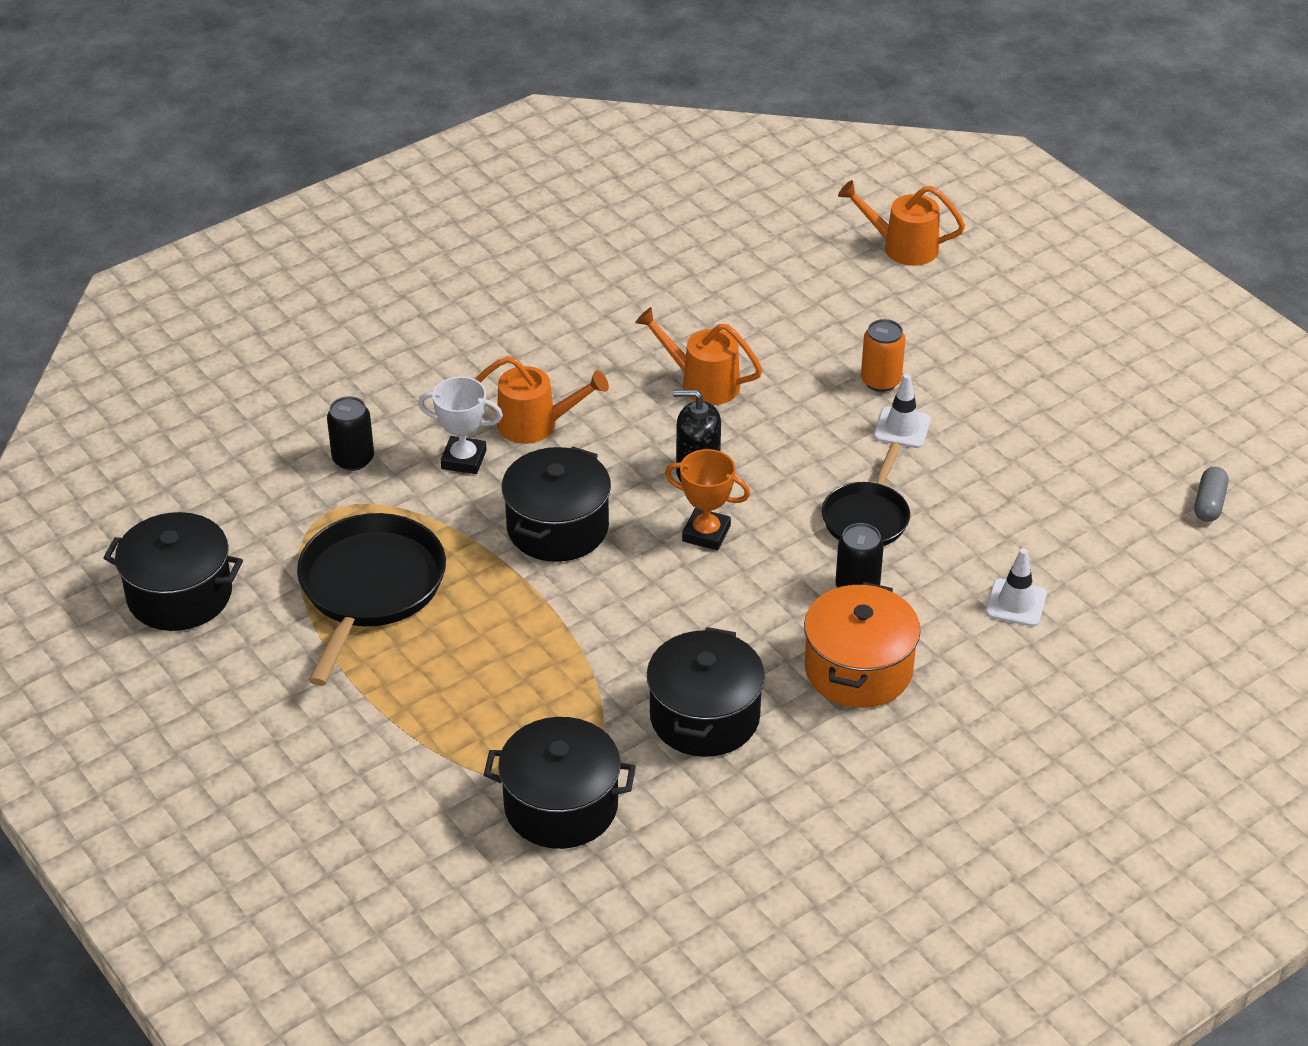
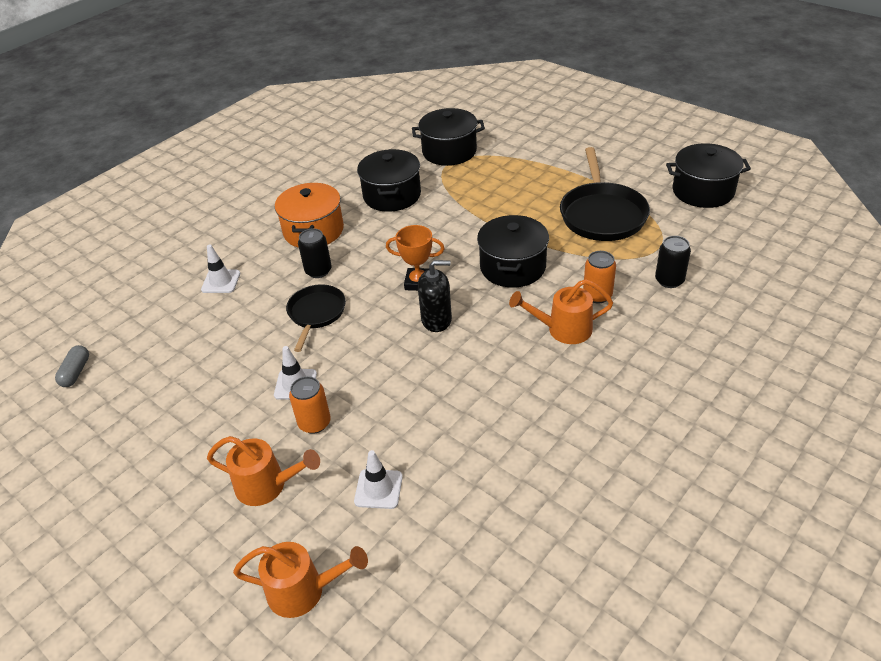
camera: 170 degrees right, 0 degrees up
(464, 459) = (597, 295): white trophy -> orange can
(701, 383) = (456, 390): orange watering can -> orange watering can (268, 486)
(816, 307) = (378, 489): none -> white traffic cone

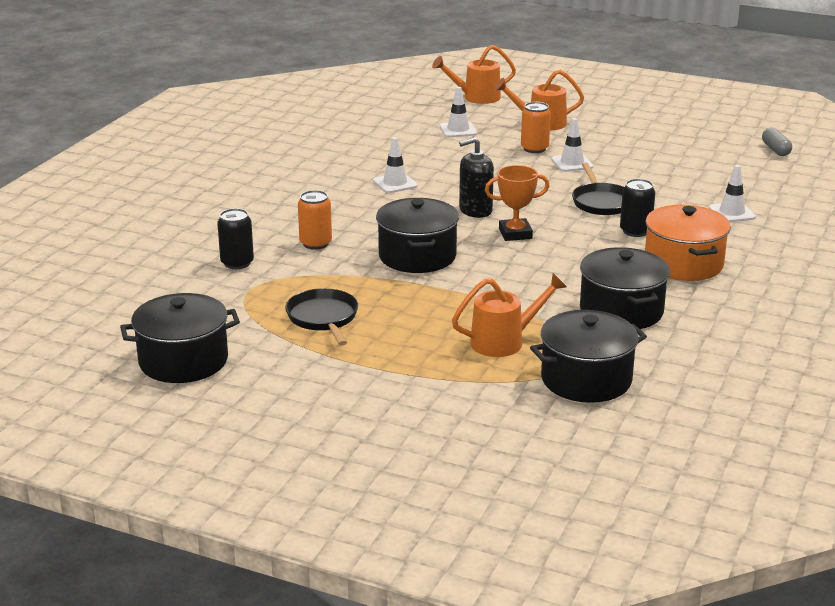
camera: 160 degrees right, 15 degrees down
(498, 378) = (395, 183): none -> white traffic cone
(562, 330) = (346, 217): orange watering can -> orange watering can (505, 341)
(602, 214) = (323, 318): black pan -> black pan, size x0.61

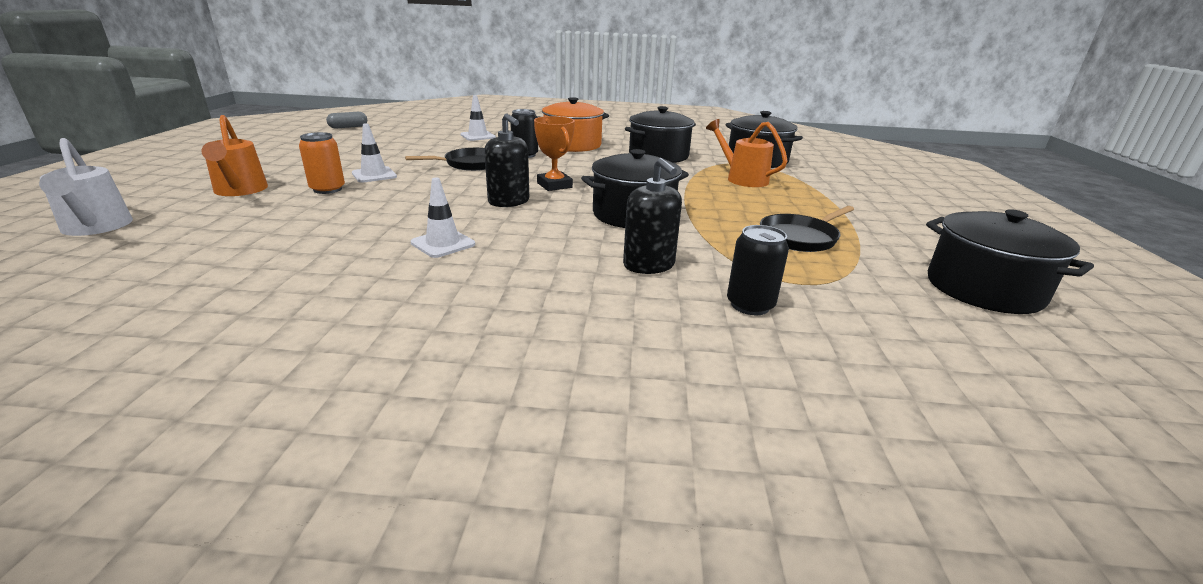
camera: 110 degrees left, 0 degrees up
(315, 243) = (649, 265): orange can -> black soap dispenser
(458, 130) = (242, 227): white traffic cone -> none
(476, 97) = (96, 228): orange watering can -> white watering can

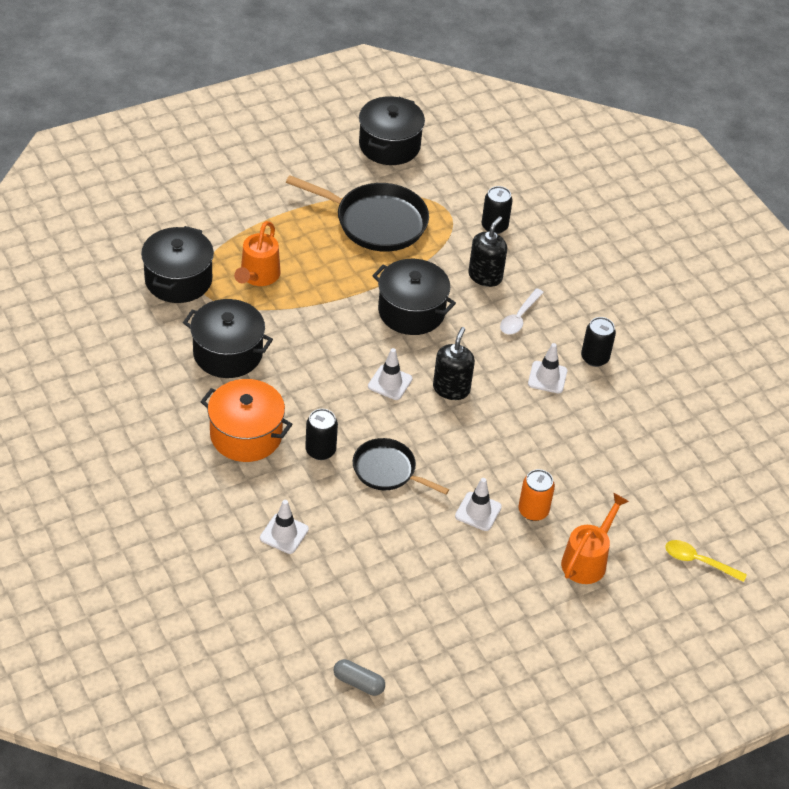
camera: 125 degrees left, 20 degrees up
(96, 228) = (698, 561): white watering can -> yellow spoon
(417, 281) = (594, 358): none -> black can
(553, 260) = (519, 317): none -> white spoon
(554, 185) = (390, 383): orange trophy -> white traffic cone
(800, 237) = (376, 222): black pan -> black pan, size x1.63

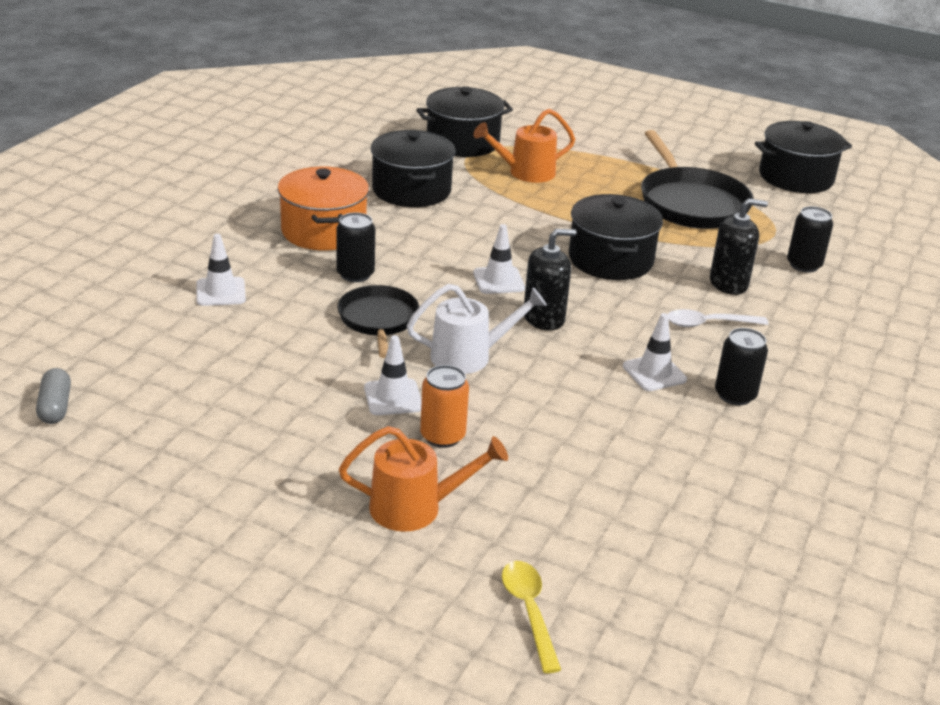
camera: 55 degrees right, 15 degrees down
(464, 450) = (470, 356): none -> white watering can

